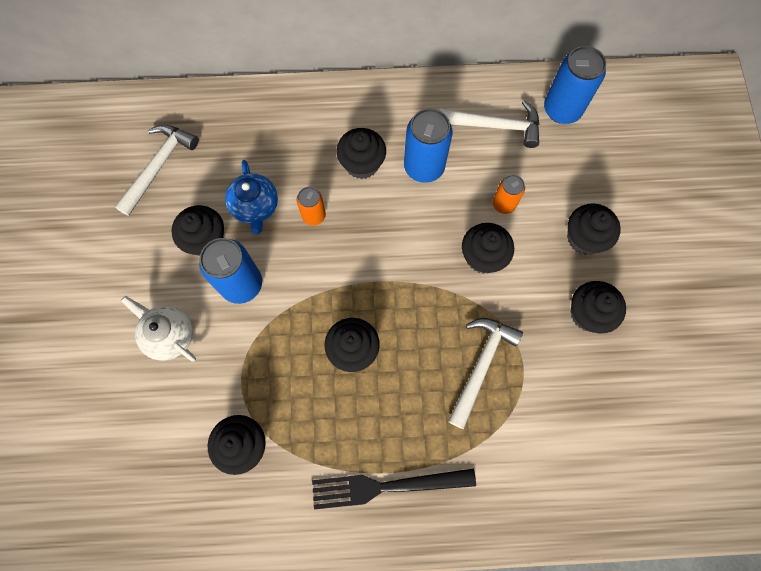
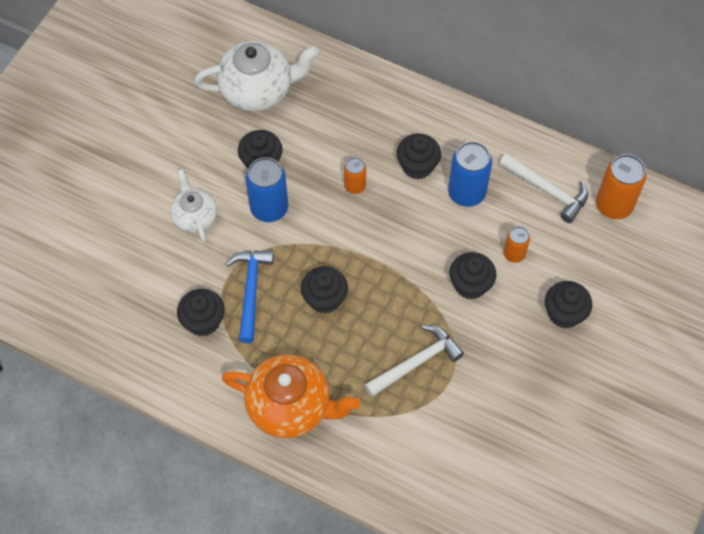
camera: 30 degrees right, 10 degrees down
(159, 166) = (258, 90): white hammer -> white teapot
(255, 207) = (313, 157): blue teapot -> none
(273, 383) = (250, 291): none -> blue hammer
(387, 486) = (290, 406): black fork -> orange teapot
(562, 110) = (613, 205): blue can -> orange can
(588, 314) = (528, 371): black cupcake -> none

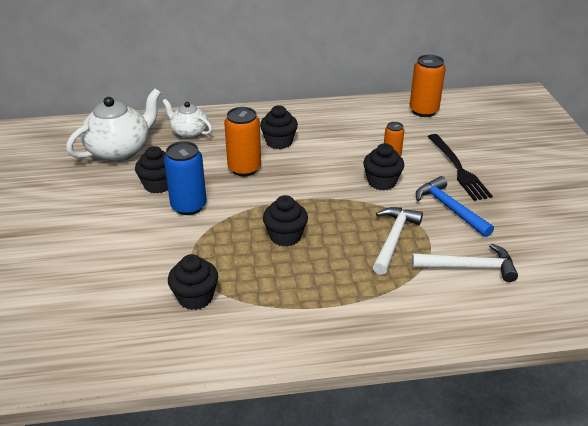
camera: 35 degrees left, 25 degrees down
(194, 217) = (128, 237): white teapot -> white teapot (189, 132)
(250, 291) = (219, 259): blue hammer -> blue hammer (449, 208)
(290, 406) = (327, 315): orange teapot -> none
(355, 186) = (244, 168): orange can -> orange can, size x1.74
(466, 193) = (327, 141): blue can -> none
(547, 190) = (376, 120): white hammer -> white hammer (469, 267)
(564, 313) = (458, 169): black cupcake -> black fork

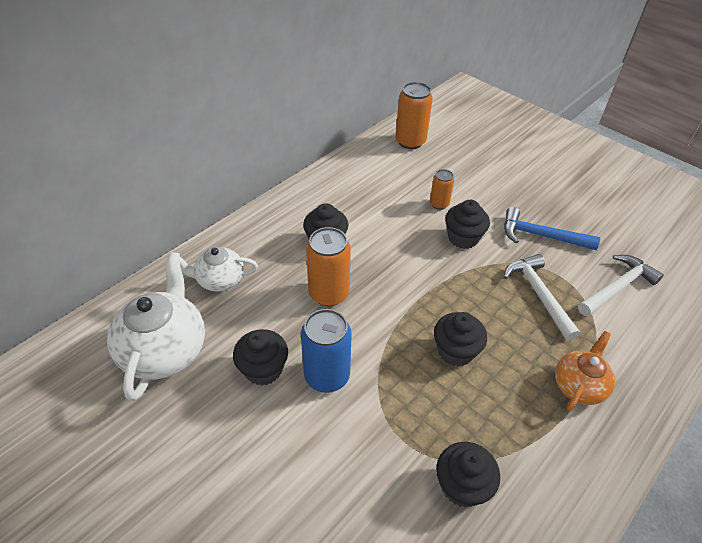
camera: 40 degrees left, 10 degrees up
(347, 299) = (578, 385): none -> orange teapot
(458, 169) = (502, 190): black fork -> none

